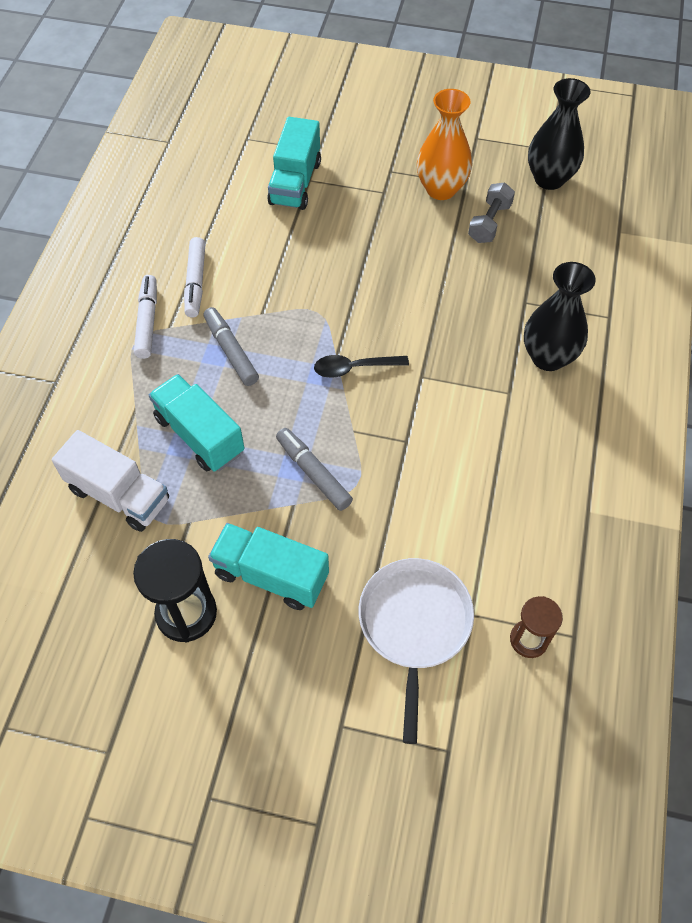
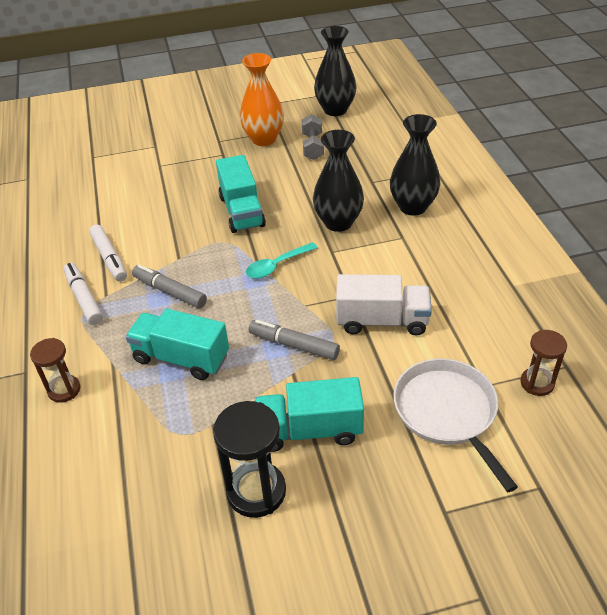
camera: 25 degrees left, 15 degrees down
(78, 419) = (64, 390): none -> brown hourglass
(119, 495) = (137, 430): white truck -> white truck (382, 321)
(295, 183) = (150, 170): turquoise truck -> turquoise truck (241, 211)
(354, 368) = (277, 265): black spoon -> turquoise spoon
(452, 341) = (338, 222): none -> black vase

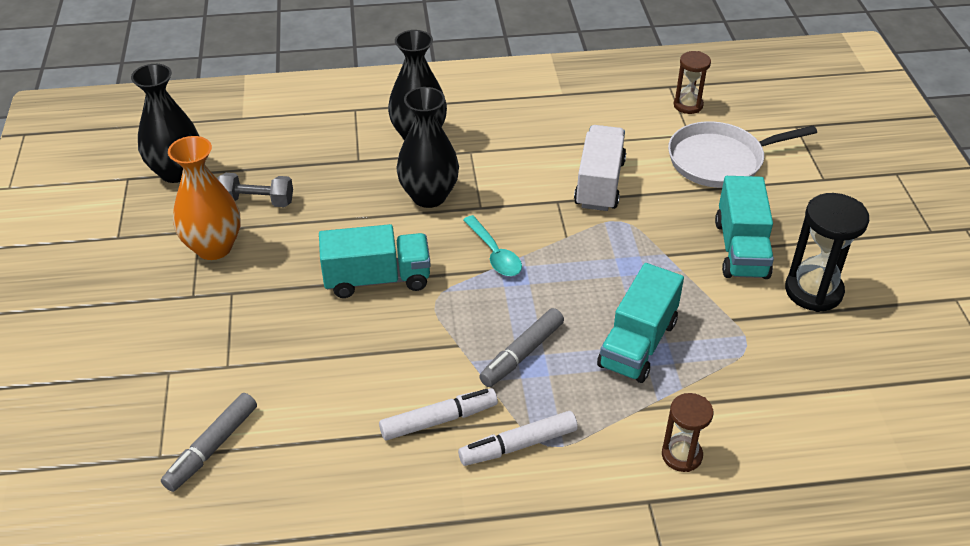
camera: 85 degrees left, 0 degrees up
(294, 345) = (627, 250): grey marker -> grey marker (212, 447)

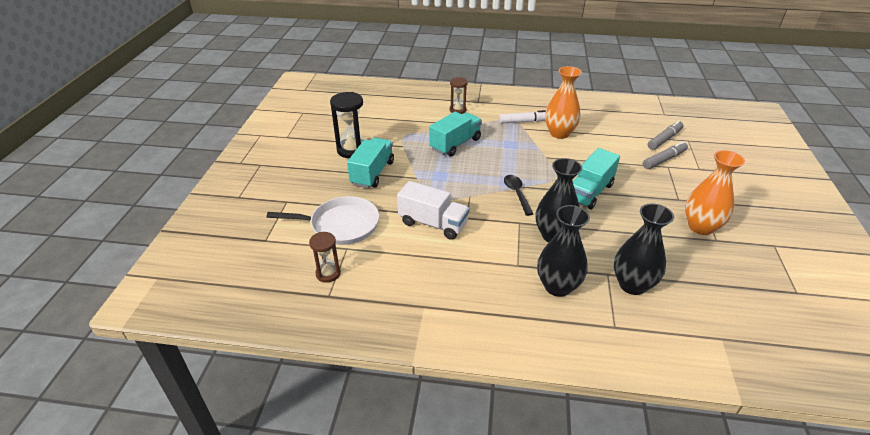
camera: 165 degrees left, 5 degrees down
(176, 172) = (757, 290): black vase -> black vase (632, 285)
(257, 202) = (681, 253): grey dumbbell -> none
(377, 279) = (589, 192): turquoise truck -> turquoise truck turned 60 degrees counterclockwise
(438, 420) = (559, 133): white marker -> orange vase
(494, 254) = (517, 194): turquoise spoon -> black spoon
(522, 354) = (514, 149): grey marker -> grey marker (664, 160)
(599, 184) = (433, 223): white truck -> white truck turned 90 degrees counterclockwise

